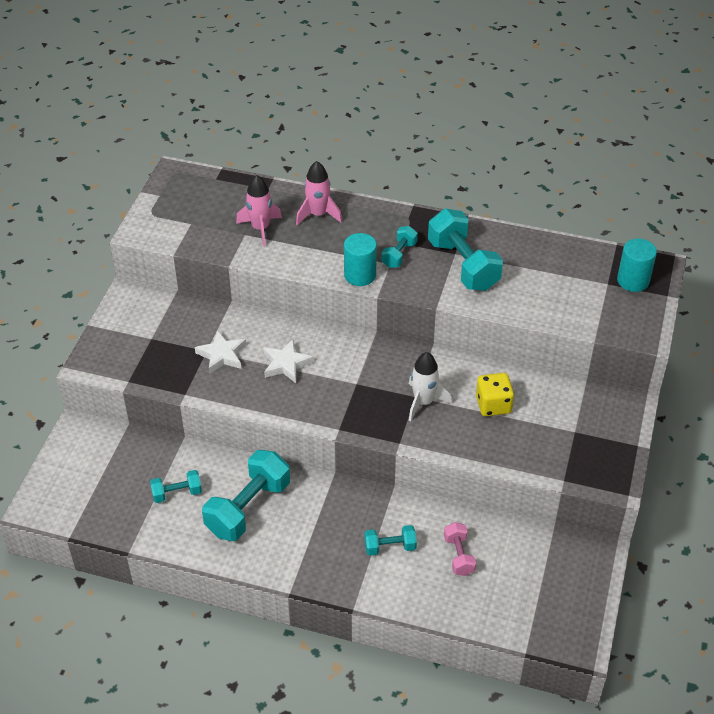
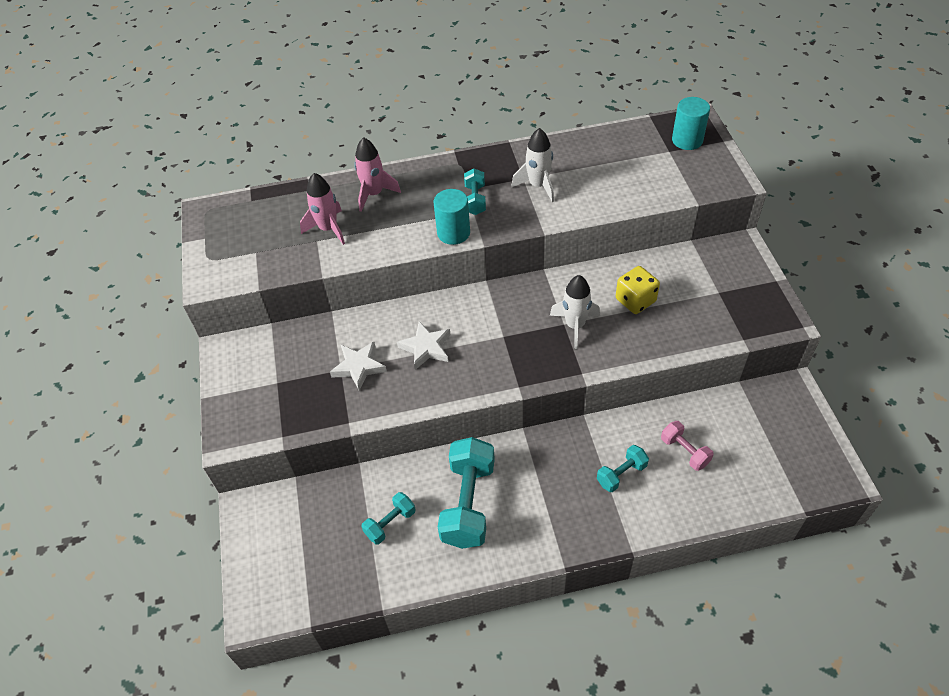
camera: 25 degrees left, 5 degrees up
(463, 265) = (538, 185): turquoise dumbbell -> white rocket

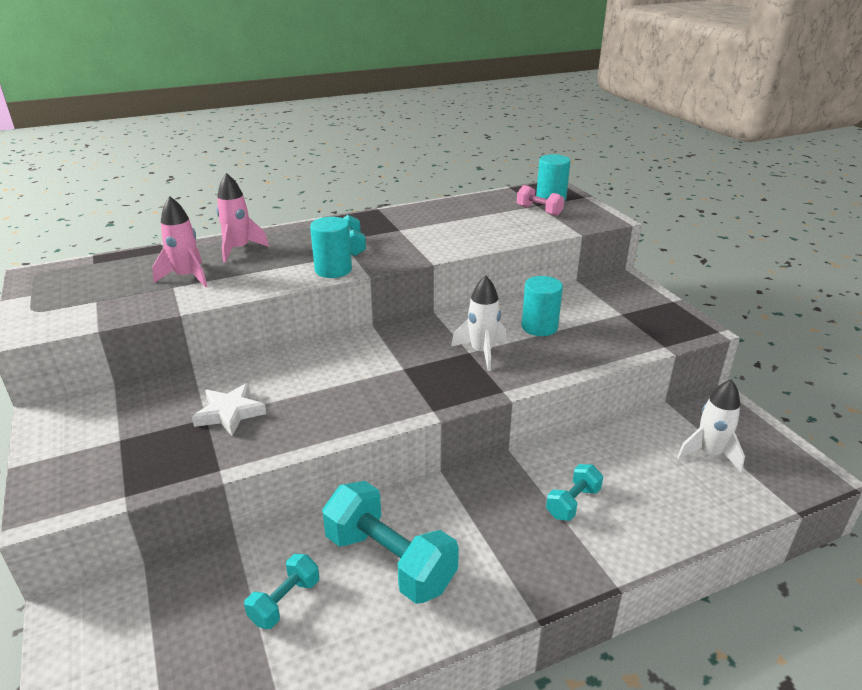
camera: 15 degrees left, 20 degrees down
(426, 348) = (313, 387): white star -> none
(468, 503) = (390, 561): turquoise dumbbell -> turquoise dumbbell turned 45 degrees counterclockwise
(538, 185) = (416, 233): white rocket -> white rocket (709, 453)
(635, 300) = (539, 327): yellow dice -> turquoise cylinder
(684, 451) = (636, 470): pink dumbbell -> pink dumbbell (539, 211)

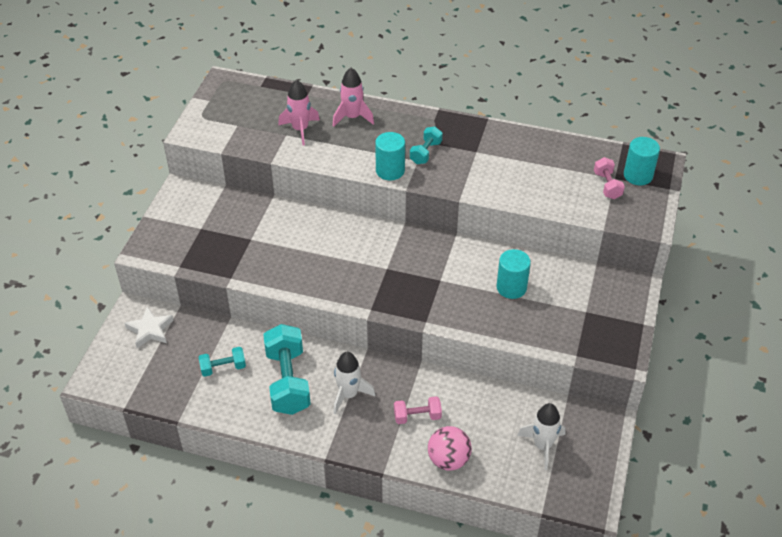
camera: 40 degrees right, 15 degrees up
(230, 413) = (265, 243): white star -> white star (150, 330)
(482, 352) = (448, 285): white rocket -> white rocket (349, 395)
(573, 503) = (417, 416): turquoise dumbbell -> pink dumbbell
(656, 523) = (448, 460): none -> pink ball

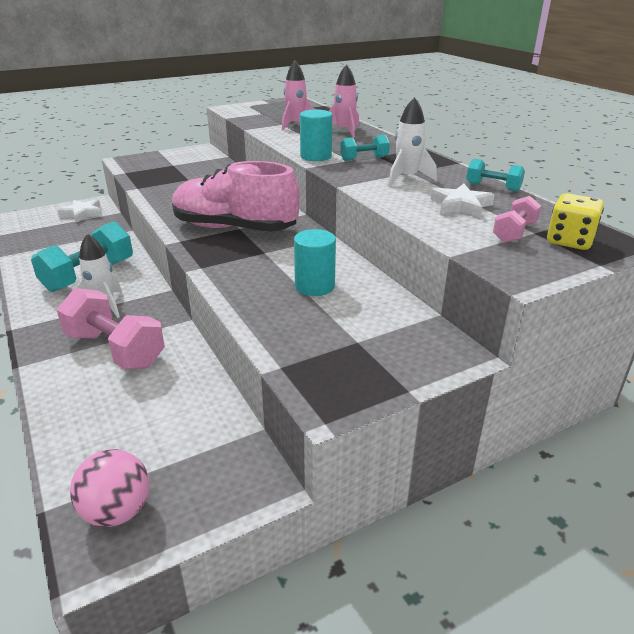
camera: 45 degrees right, 15 degrees down
(223, 368) = (74, 248): turquoise dumbbell -> turquoise dumbbell (493, 187)
(385, 271) = (234, 228): none -> pink shoe
(417, 416) = (115, 349): pink dumbbell -> pink dumbbell, size x1.92
(448, 460) = (72, 395): pink ball -> pink ball (117, 511)
(542, 446) = (160, 451): white rocket -> white rocket (407, 178)
(552, 175) = (460, 205): none -> white star
(638, 175) = (569, 241): turquoise cylinder -> yellow dice

